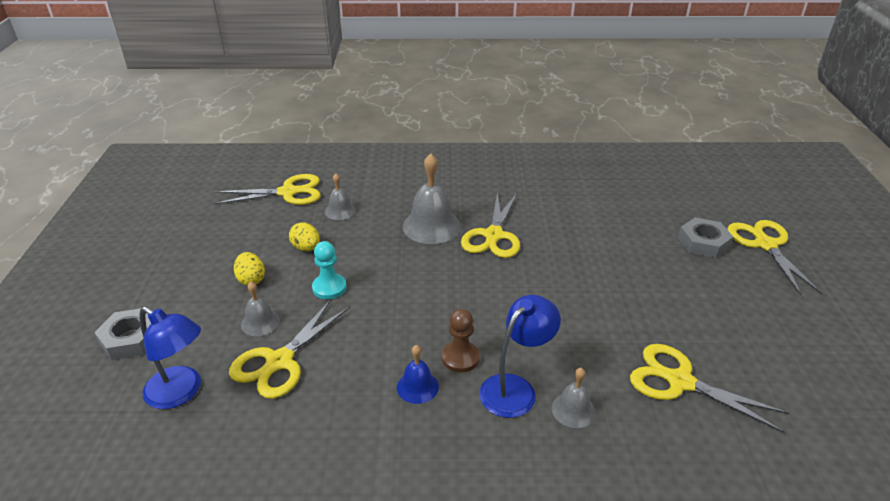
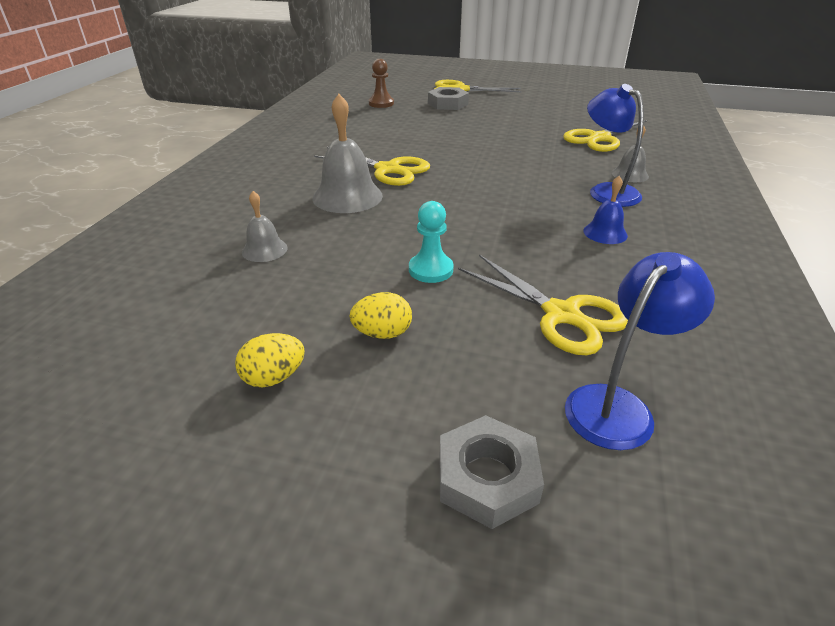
camera: 75 degrees left, 0 degrees up
(260, 322) = (482, 328): grey bell -> none
(288, 192) = (171, 290): yellow scissors -> none
(306, 248) = (334, 281): yellow egg -> yellow egg (274, 377)
(460, 358) = (567, 208): brown pawn -> brown pawn (381, 103)

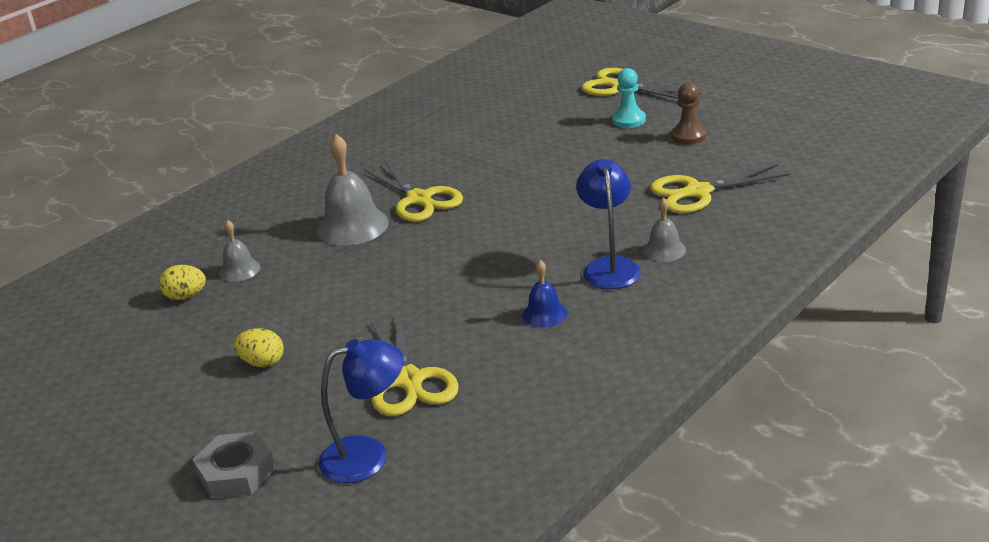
camera: 30 degrees right, 5 degrees down
(274, 377) = (166, 376): yellow egg -> yellow egg (186, 296)
(381, 103) = (504, 99): brown pawn -> brown pawn (688, 136)
(431, 270) = (350, 317): turquoise pawn -> turquoise pawn (629, 120)
(448, 104) = (581, 109): grey nut -> none

